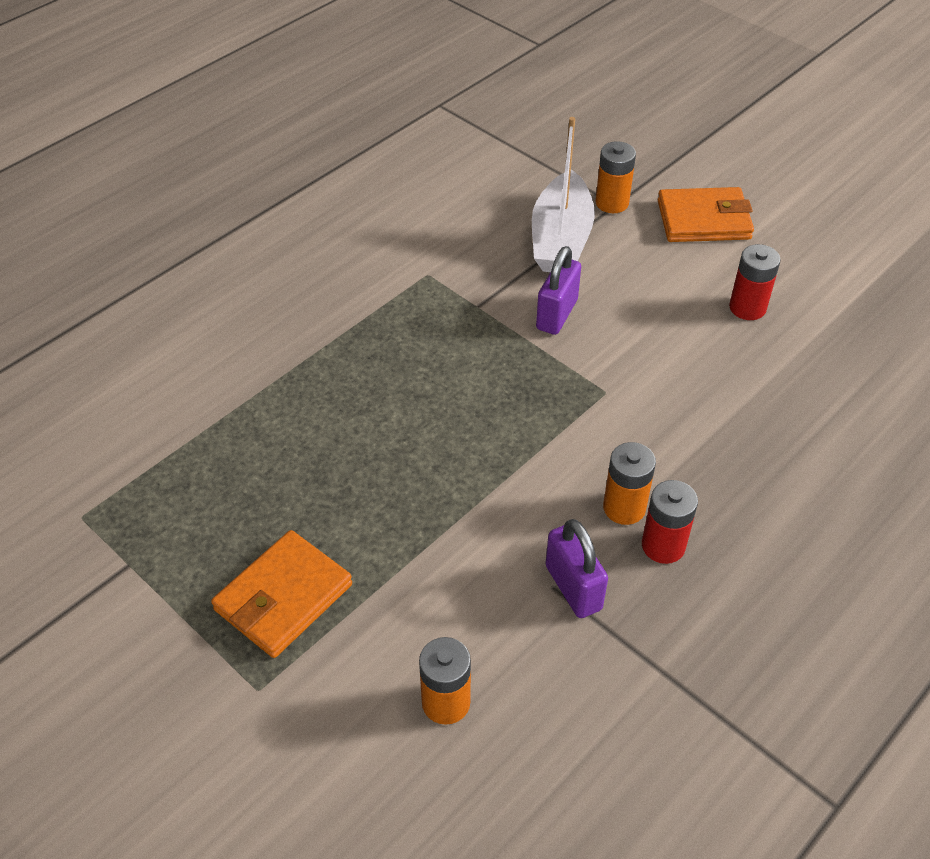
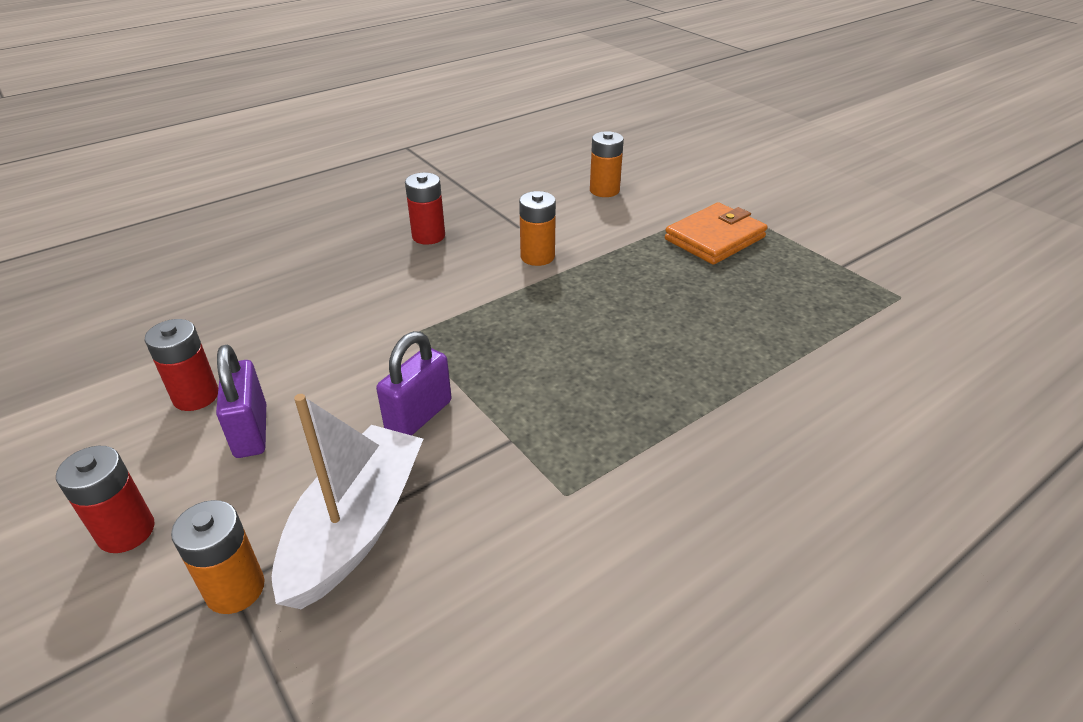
camera: 170 degrees left, 10 degrees down
(573, 587) = (505, 224): purple padlock -> purple padlock (251, 431)
(624, 507) = (444, 257): orange battery -> orange battery (537, 257)
(703, 220) = (126, 531): orange wallet -> red battery

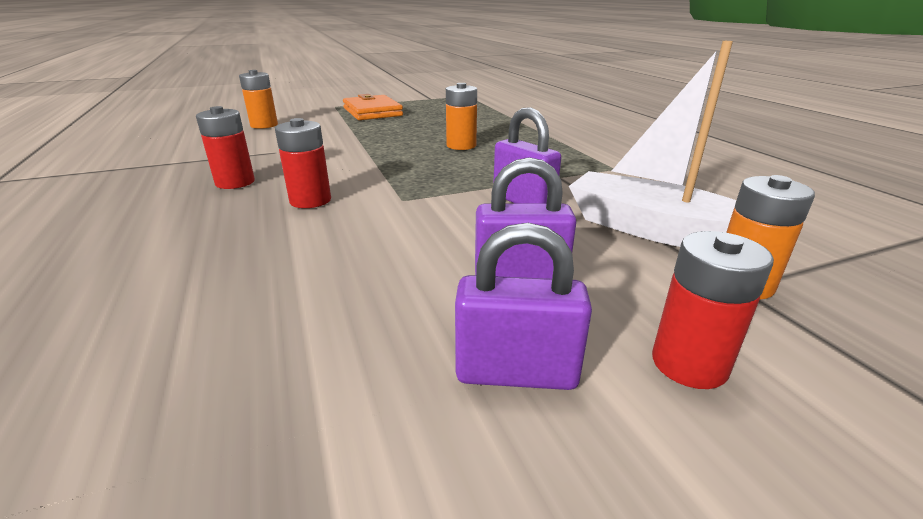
camera: 75 degrees left, 10 degrees down
(136, 442) = (516, 373): none -> purple padlock
(196, 396) = (434, 323): red battery -> red battery (310, 200)
(537, 257) = (333, 150): orange battery -> orange battery (461, 145)

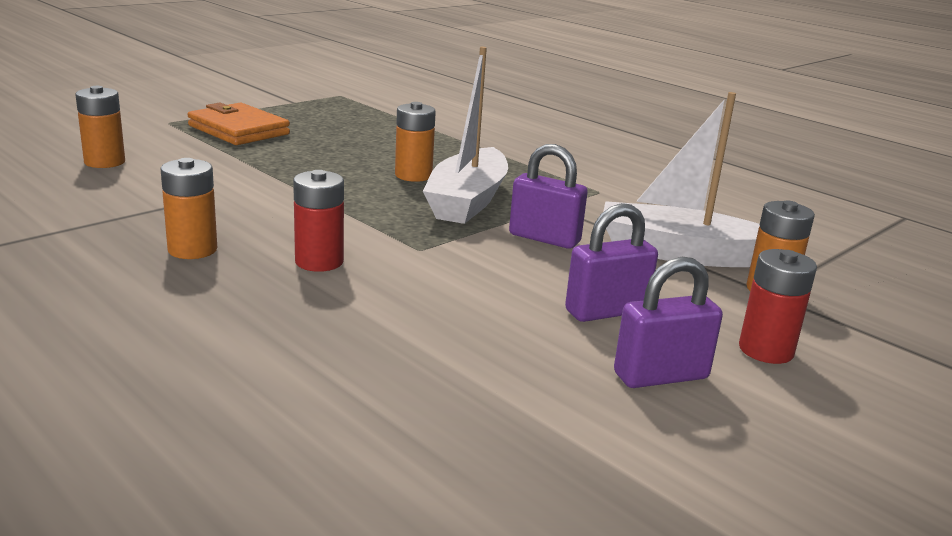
camera: 25 degrees left, 5 degrees down
(235, 182) = (192, 249): red battery -> orange battery
(484, 166) = (467, 201): none -> white boat

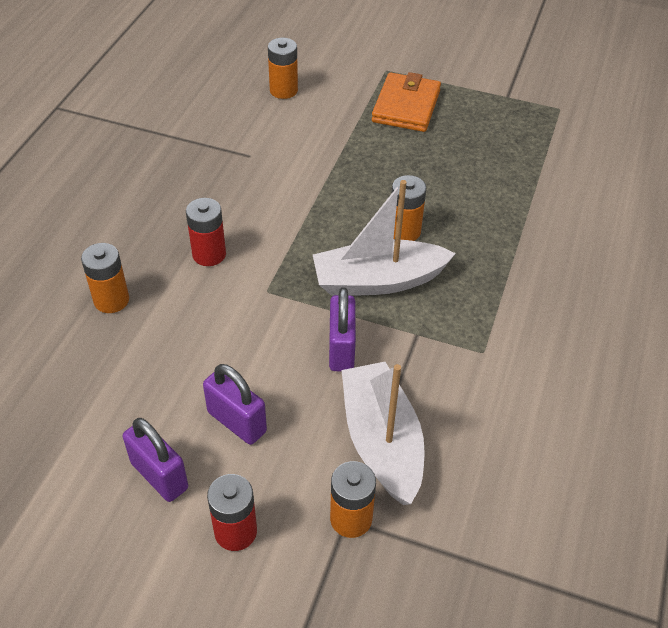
camera: 65 degrees right, 25 degrees up
(192, 249) = (185, 196): orange battery -> orange battery (111, 300)

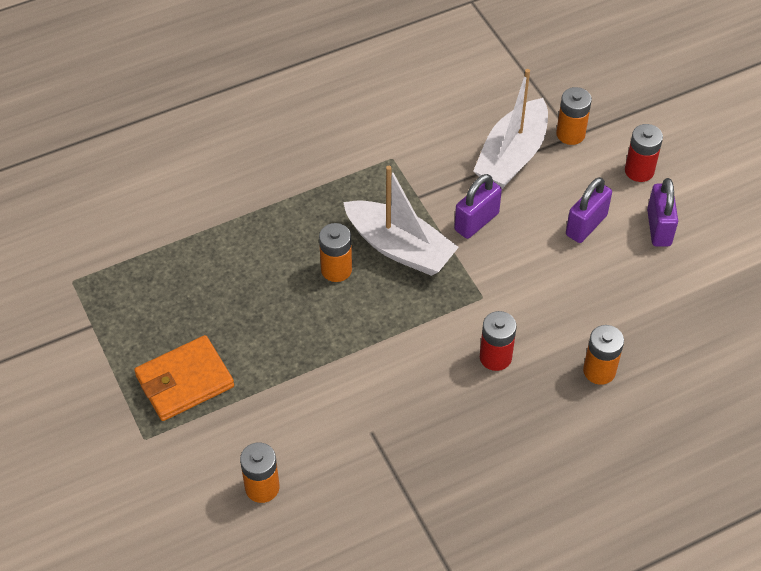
camera: 135 degrees left, 5 degrees up
(237, 422) = (586, 225): purple padlock -> purple padlock turned 45 degrees clockwise

